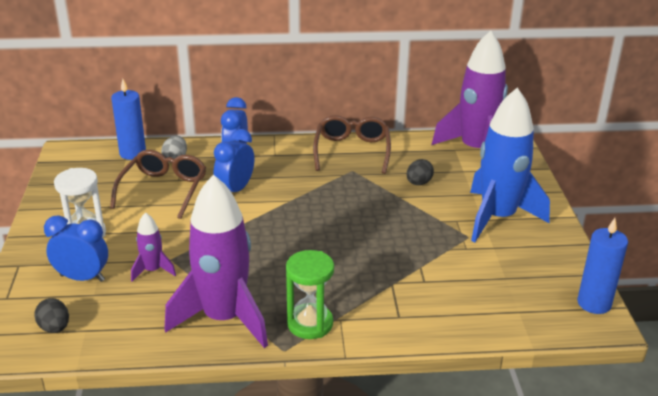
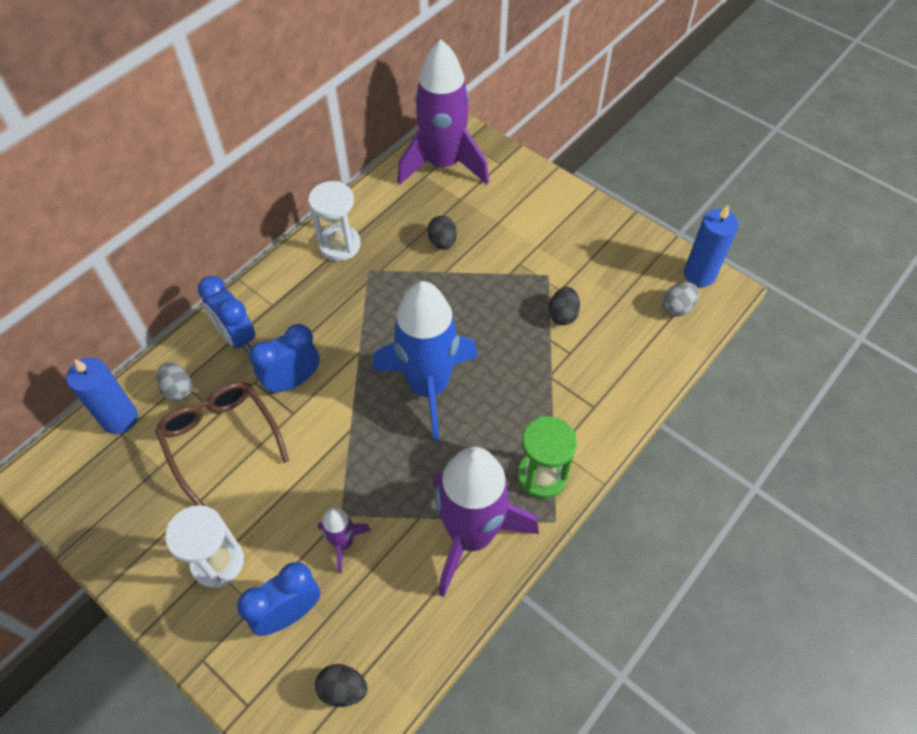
camera: 45 degrees left, 25 degrees up
(235, 190) = (293, 381): blue clock -> blue clock turned 75 degrees clockwise
(352, 151) = (339, 245): brown glasses -> white hourglass
(448, 260) = (563, 315): none -> black egg
(497, 218) = (546, 235): blue rocket -> blue rocket (428, 387)
(545, 309) = (677, 307): none -> grey egg

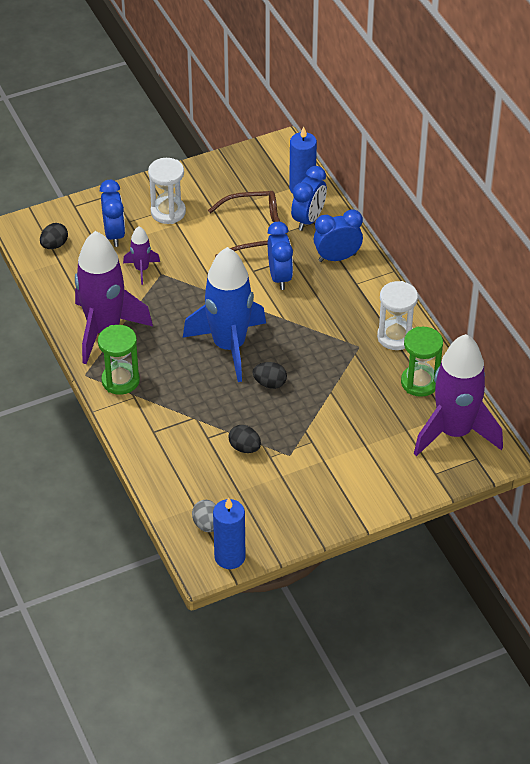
camera: 115 degrees right, 10 degrees down
(178, 390) = (308, 219): grey egg -> blue clock
(394, 207) = (419, 382): none -> green hourglass
(442, 242) = (363, 400): black egg -> black egg (270, 383)

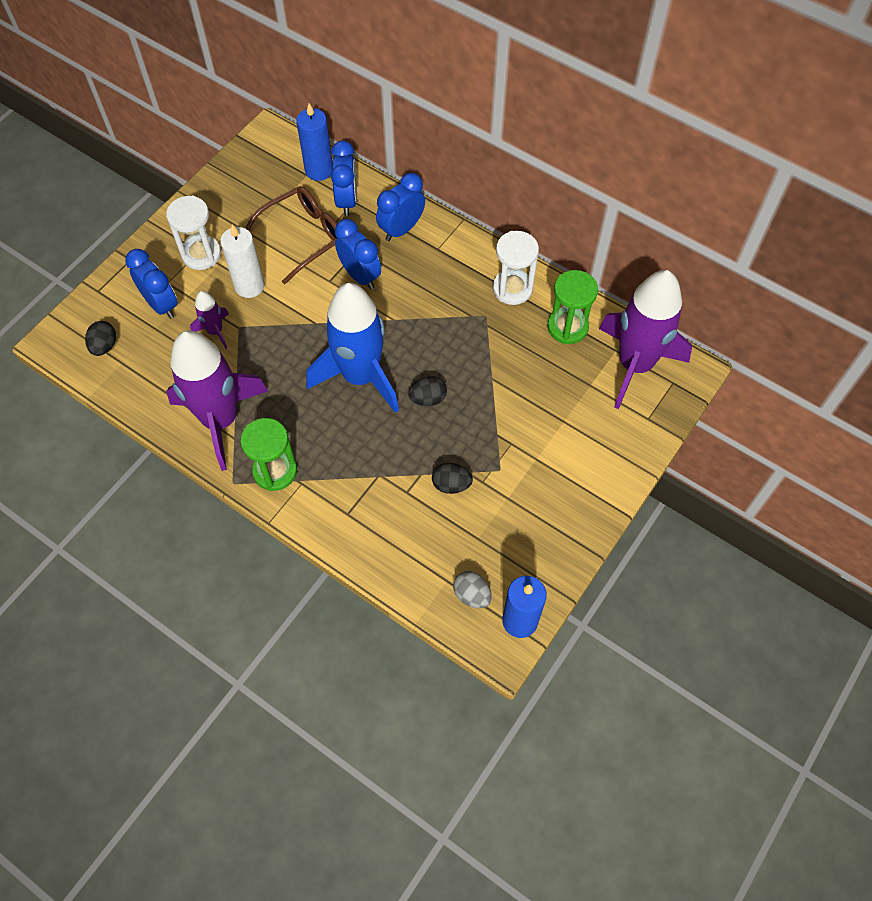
camera: 30 degrees left, 15 degrees up
(189, 249) = (249, 286): none -> white candle

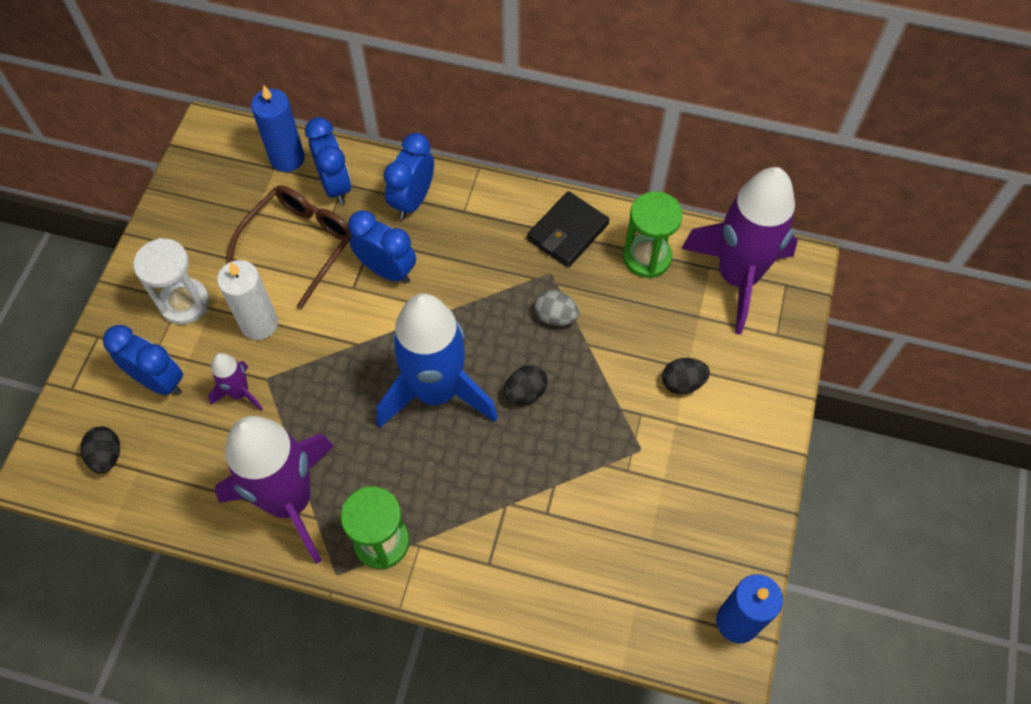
camera: 20 degrees left, 0 degrees up
(451, 484) = (594, 486): black egg -> black egg (682, 383)
(472, 595) = (671, 610): grey egg -> grey egg (555, 317)
(512, 288) = (567, 232): white hourglass -> black wallet

